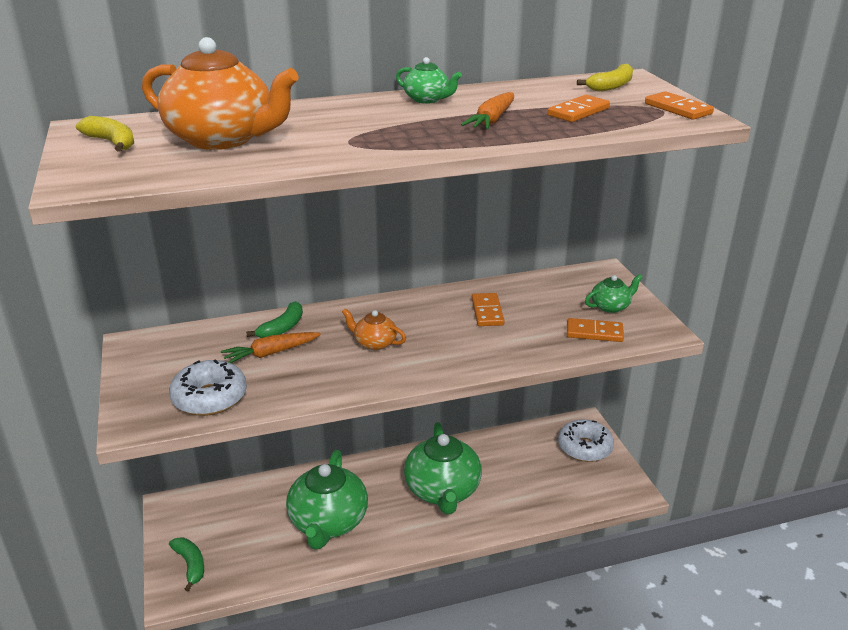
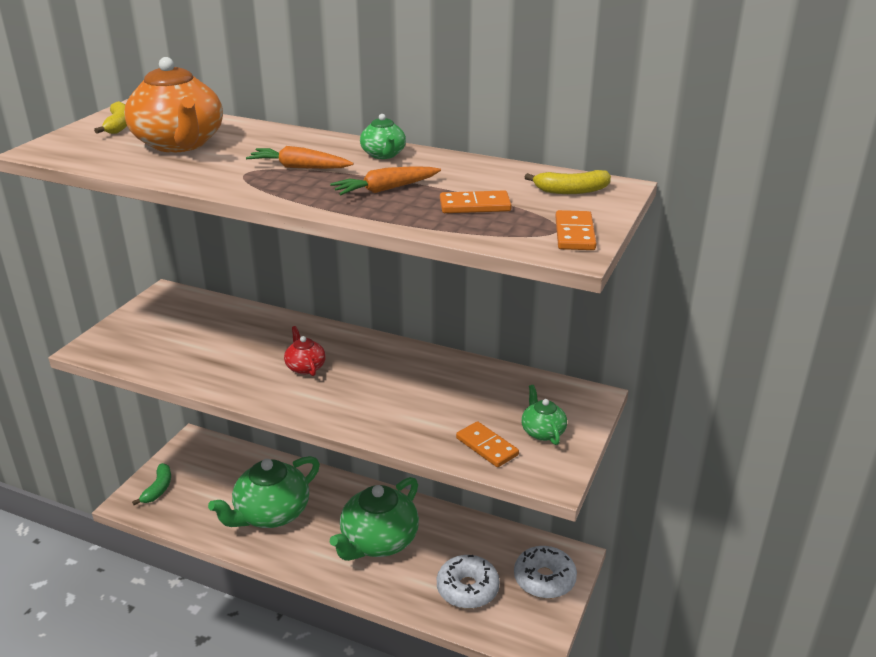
camera: 40 degrees right, 0 degrees up
(210, 398) = (150, 353): white donut -> white donut (467, 589)
(270, 353) = (229, 340): orange carrot -> orange carrot (299, 167)
(282, 328) = (264, 325): green banana -> none
(374, 343) = (305, 367): orange teapot -> red teapot
(487, 312) = (427, 384): orange domino -> none
(611, 306) = (542, 431): green teapot -> green teapot turned 120 degrees counterclockwise

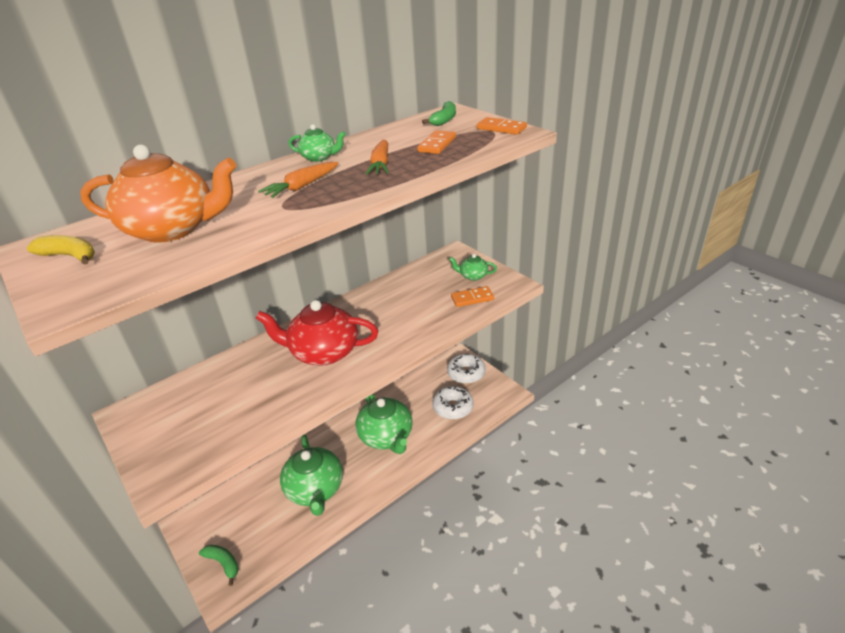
camera: 60 degrees left, 5 degrees up
(305, 367) = (323, 352): red teapot -> red teapot, size x2.10
(571, 191) = (444, 120): yellow banana -> green banana

